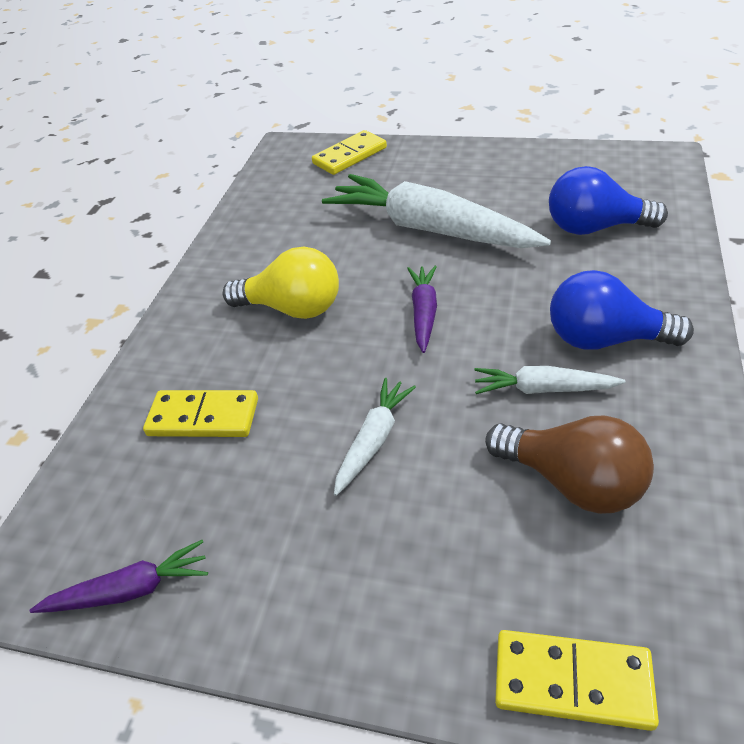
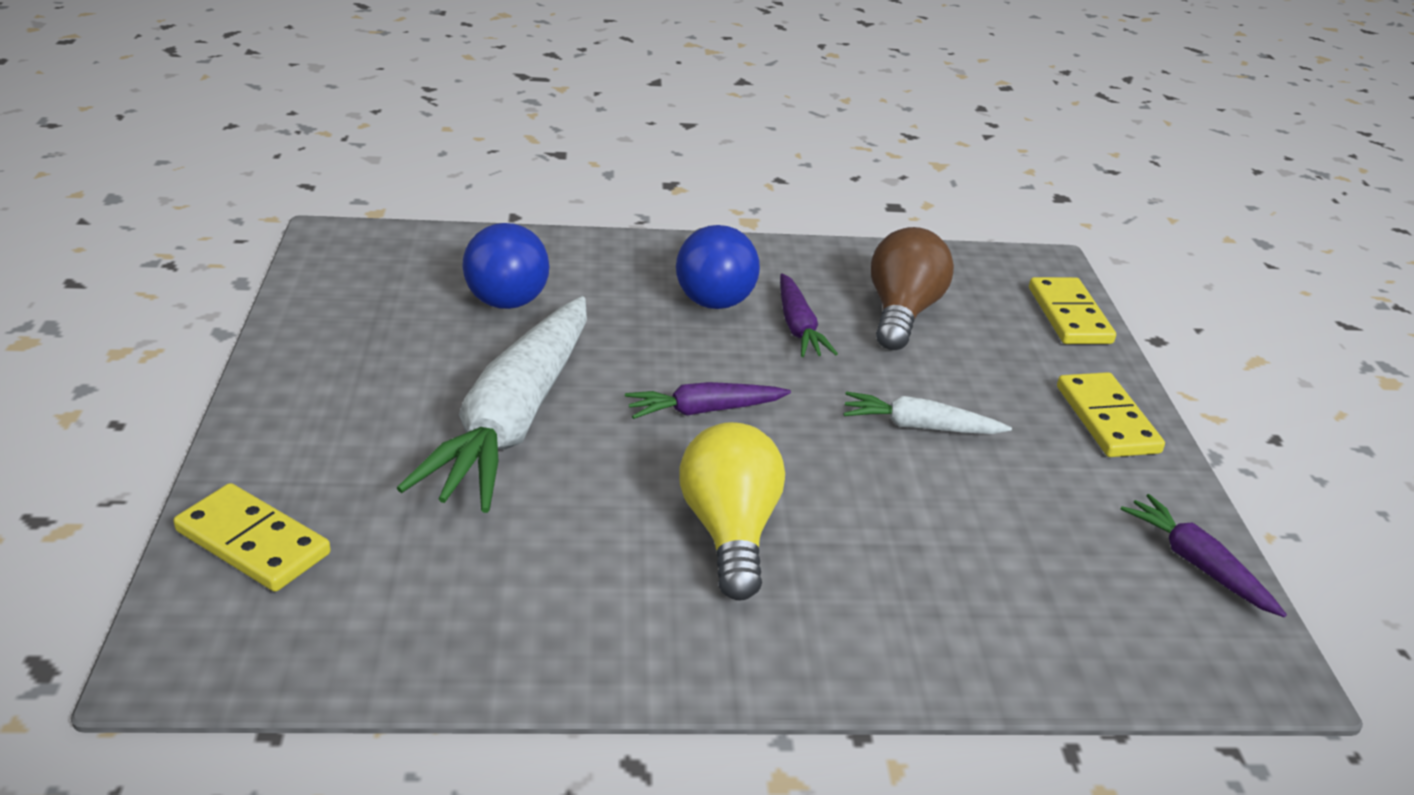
camera: 115 degrees left, 10 degrees down
(203, 417) = (964, 572): yellow domino -> yellow domino (1107, 419)
(543, 389) = (798, 327): white carrot -> purple carrot

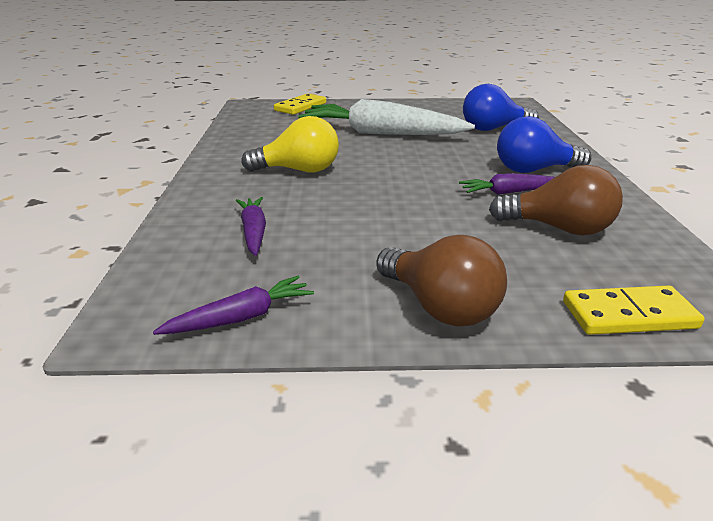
camera: 95 degrees right, 5 degrees down
(704, 410) = (401, 167): purple carrot -> purple carrot (253, 232)
(919, 426) = (403, 223): white carrot -> none
(1107, 419) = (439, 307): yellow domino -> brown light bulb

